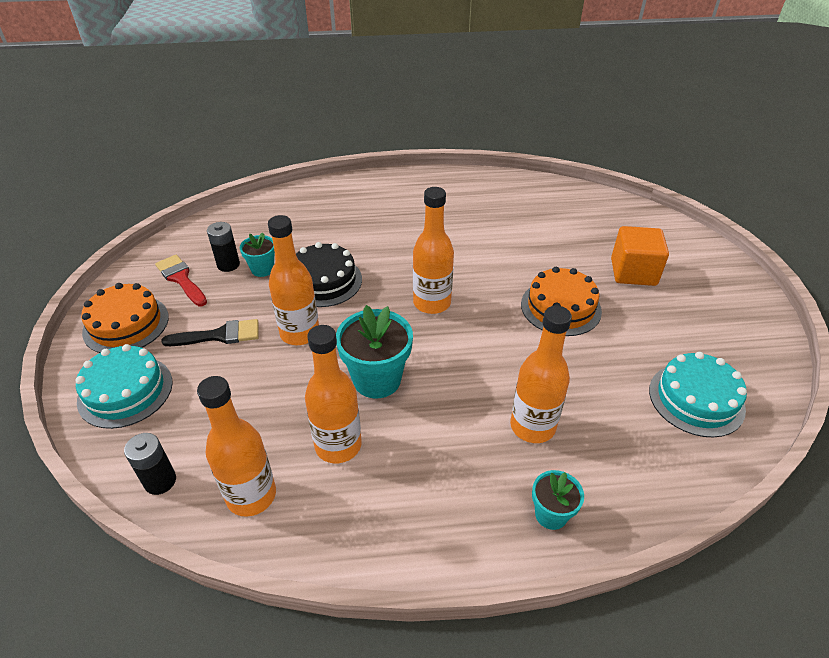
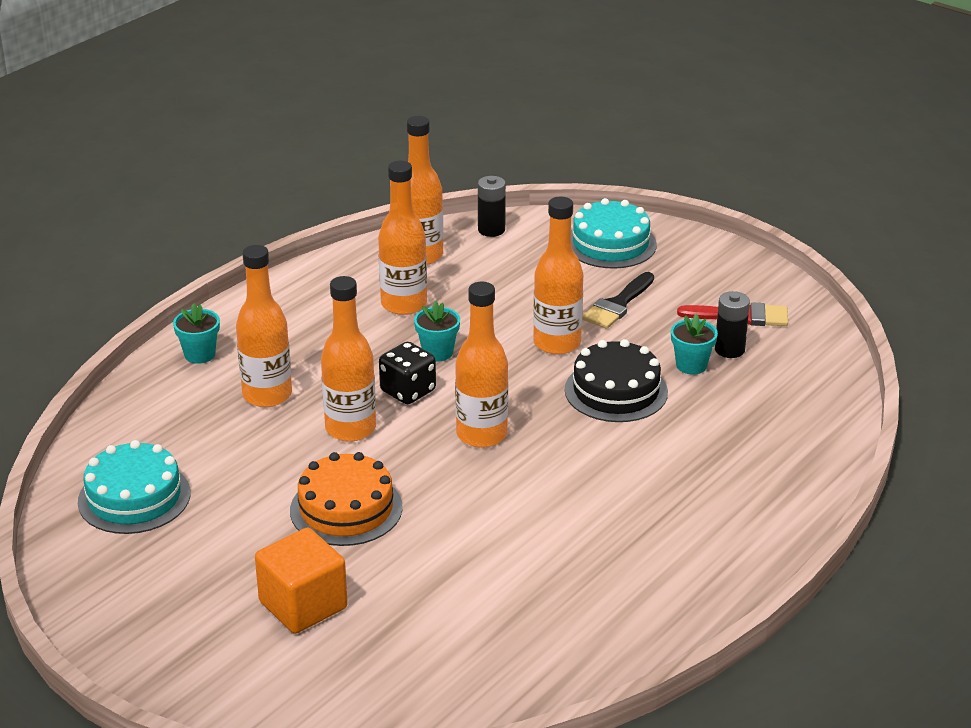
camera: 135 degrees right, 10 degrees down
(126, 324) = (705, 268): orange cake -> none
(377, 379) = (437, 352): turquoise flower pot -> turquoise flower pot, size x0.56
(435, 361) = (408, 391): none -> black dice
(503, 358) = (350, 429): none -> orange bottle

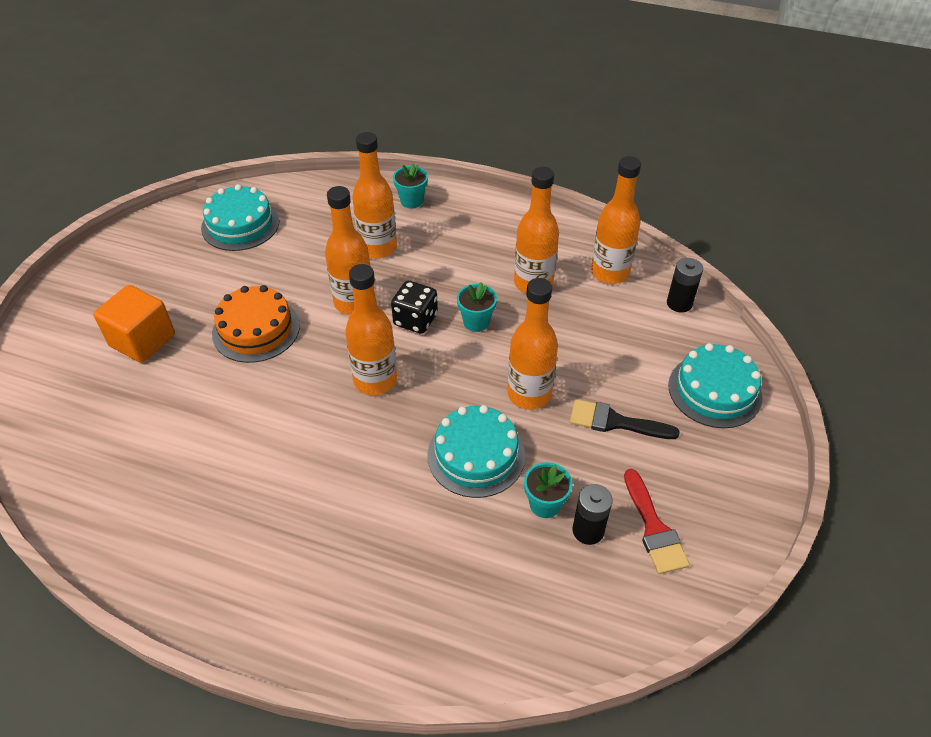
camera: 70 degrees right, 15 degrees up
(616, 391) = (476, 455): black cake -> turquoise cake

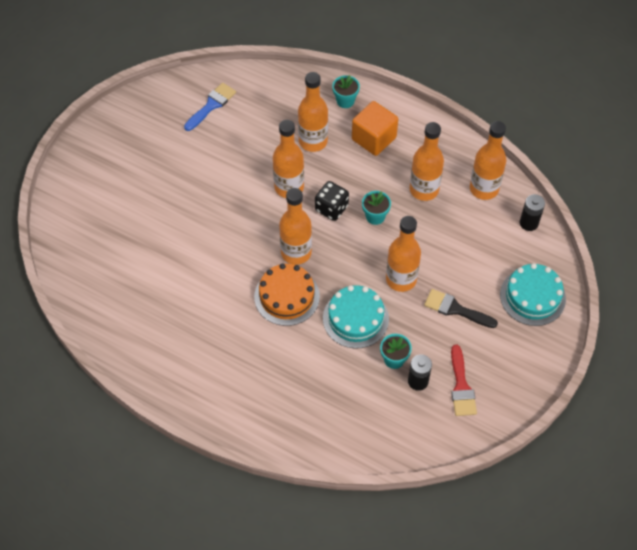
camera: 10 degrees right, 10 degrees up
(142, 340) = (137, 196): orange cube -> orange cube (374, 138)
(240, 224) = (211, 105): turquoise cake -> blue brush
(256, 329) = (217, 199): orange cake -> orange cake (287, 296)

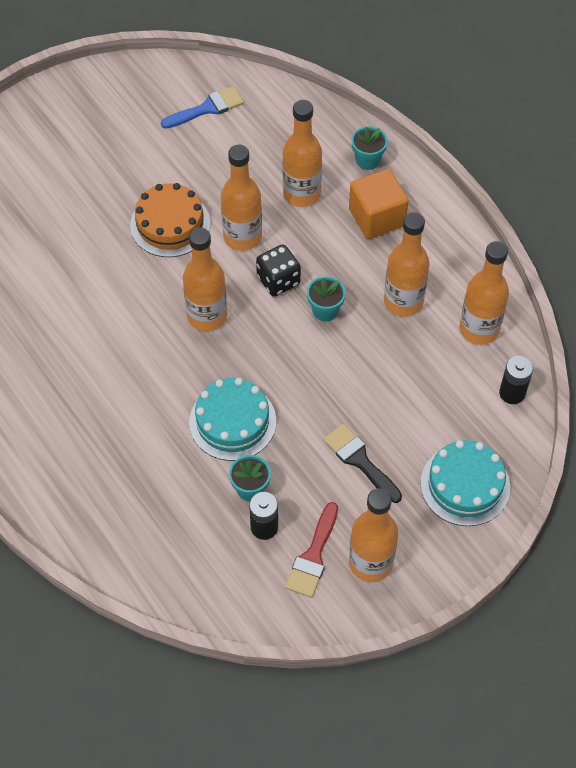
camera: 25 degrees right, 0 degrees up
(287, 296) = (167, 363): orange cake -> orange cake (170, 224)
(401, 279) = (313, 397): orange bottle -> orange bottle (370, 562)

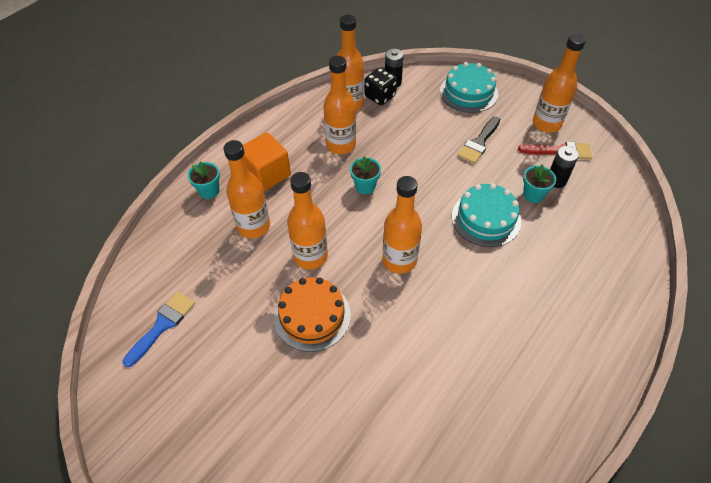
camera: 105 degrees left, 5 degrees down
(207, 108) = (163, 325): blue brush -> blue brush turned 75 degrees clockwise
(278, 281) = (347, 221): black dice -> black dice (380, 96)

